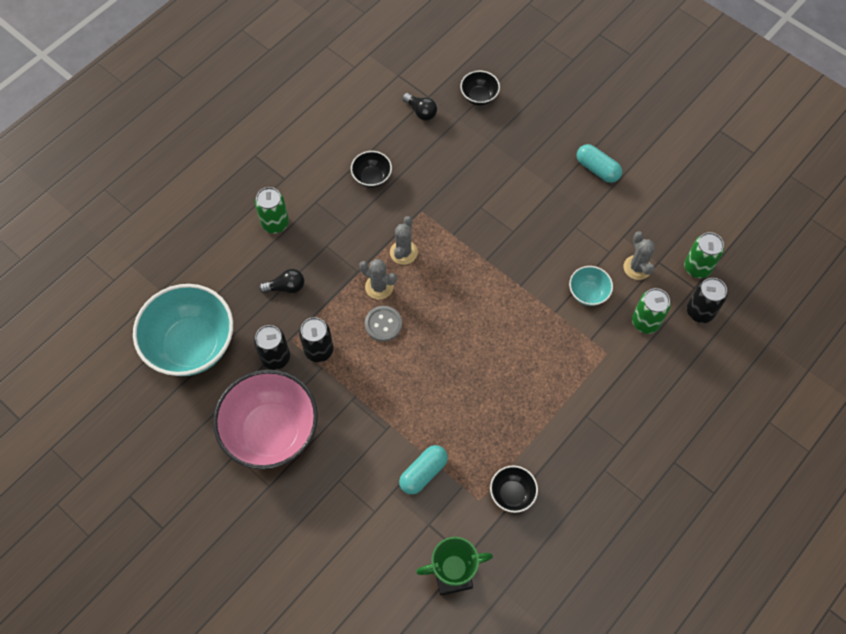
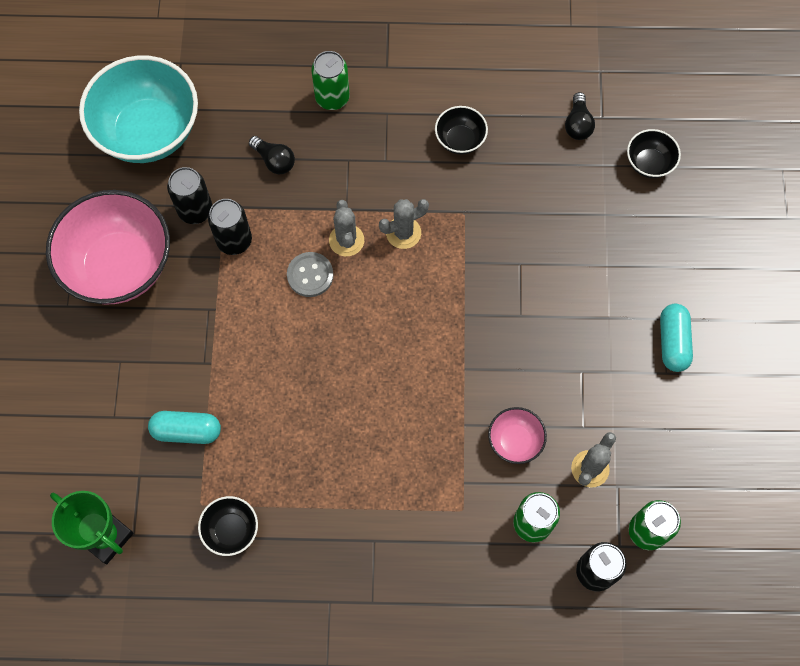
camera: 50 degrees right, 5 degrees up
(588, 293) = (515, 441): turquoise bowl -> pink bowl

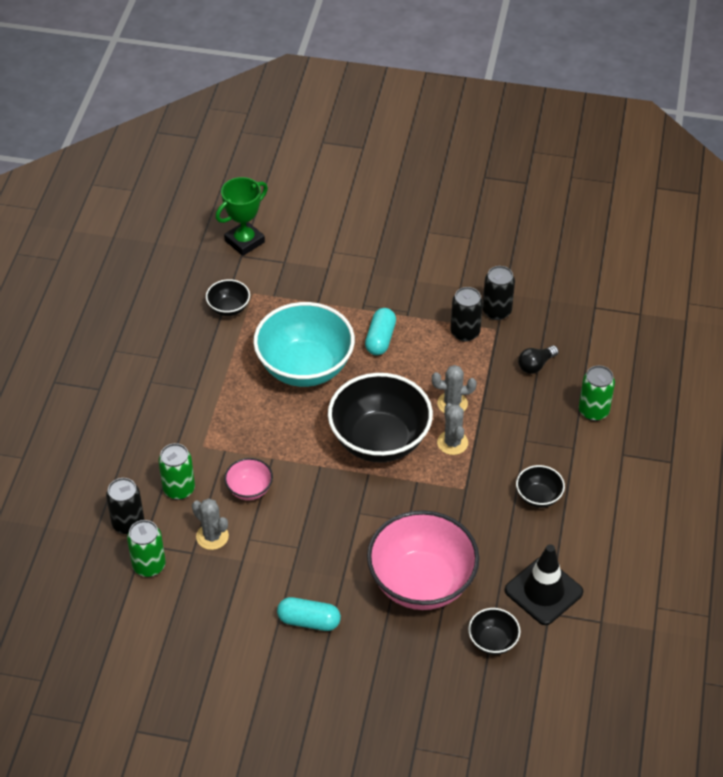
camera: 100 degrees right, 20 degrees down
(120, 266) = (455, 263): pink bowl -> pink bowl (421, 583)
(149, 132) = (574, 289): turquoise bowl -> turquoise bowl (305, 367)
(187, 431) = (311, 290): turquoise capsule -> turquoise capsule (380, 339)
(310, 275) = (425, 376): grey button -> none
(415, 310) = (379, 440): none -> black bowl
(578, 124) = (543, 591): black light bulb -> black traffic cone

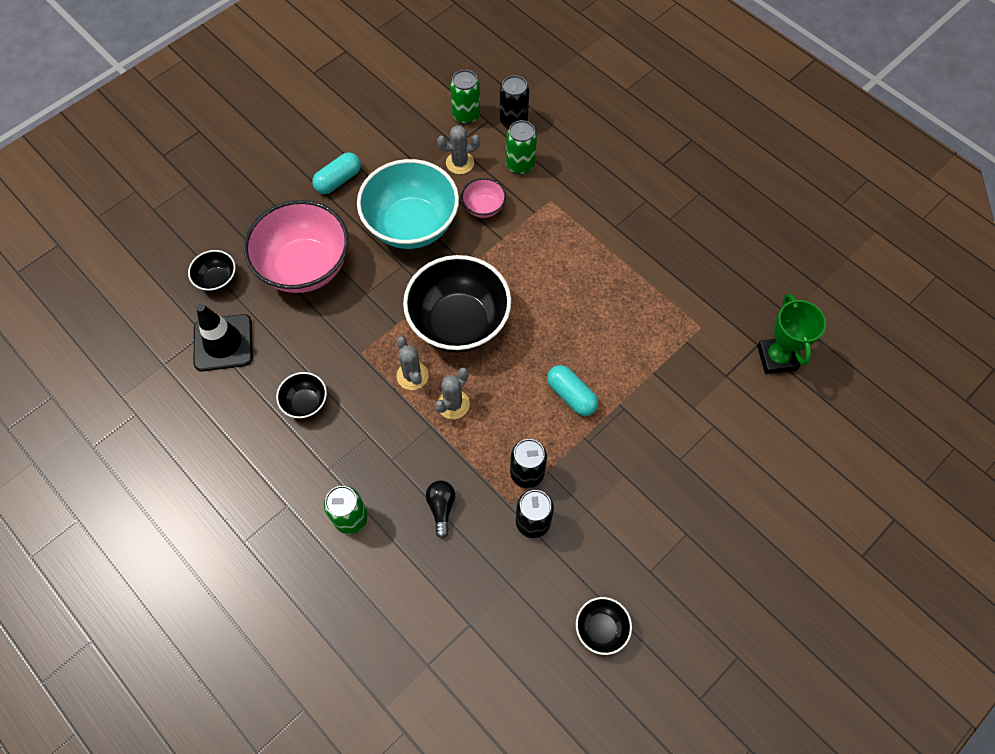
camera: 125 degrees right, 15 degrees up
(229, 308) = (694, 298): black bowl -> black bowl (601, 629)
(305, 367) = (581, 316): turquoise bowl -> turquoise bowl (411, 225)
(452, 443) = (412, 376): grey cactus -> grey cactus turned 45 degrees clockwise

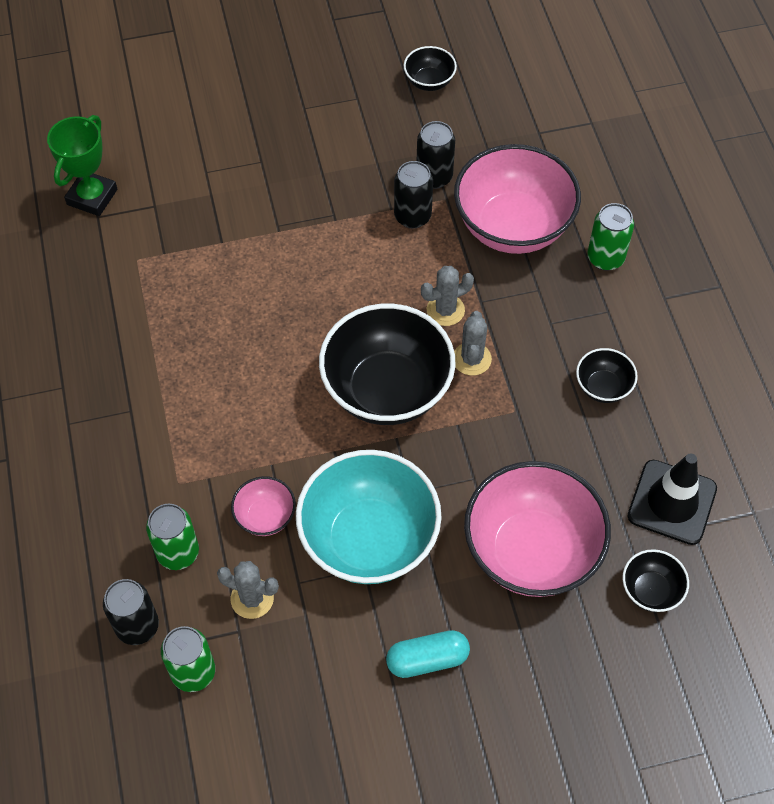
camera: 150 degrees left, 5 degrees down
(441, 508) = (513, 226): black light bulb -> pink bowl
(571, 395) = (320, 261): turquoise capsule -> none

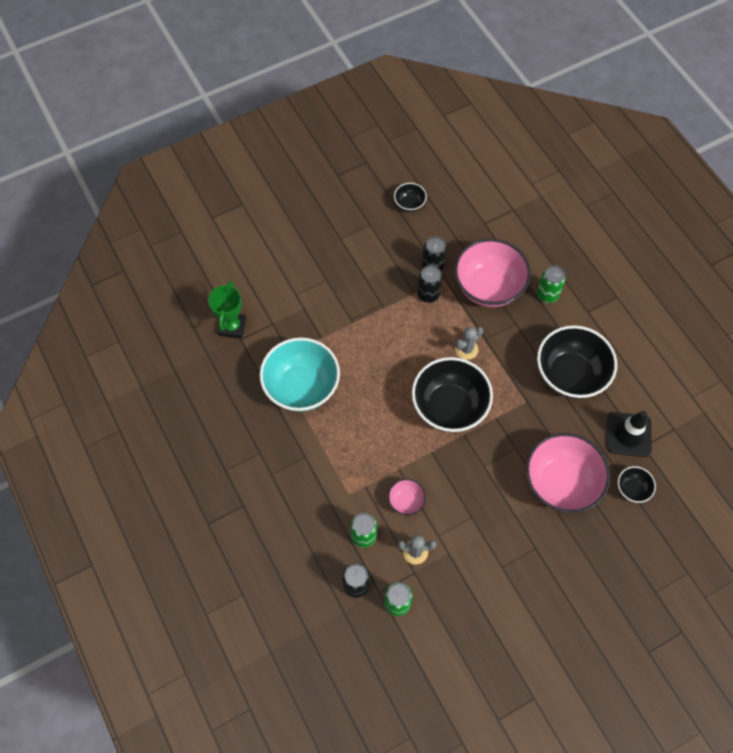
camera: 15 degrees left, 5 degrees up
(369, 539) = (469, 500): turquoise bowl -> turquoise bowl (301, 387)
(427, 660) = (524, 561): turquoise capsule -> none
(471, 359) = (491, 376): grey cactus -> none
(603, 387) = (570, 375): black bowl -> black bowl, size x2.19

